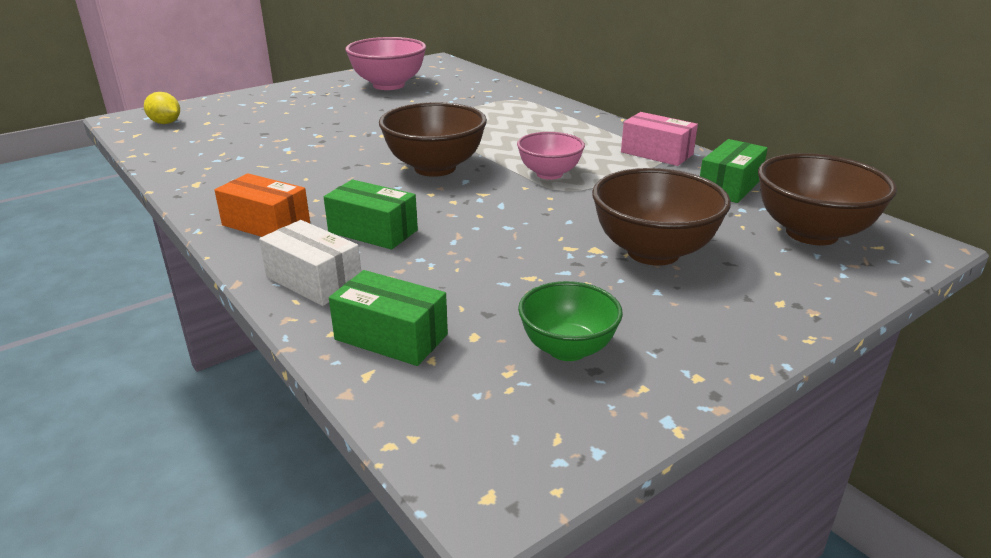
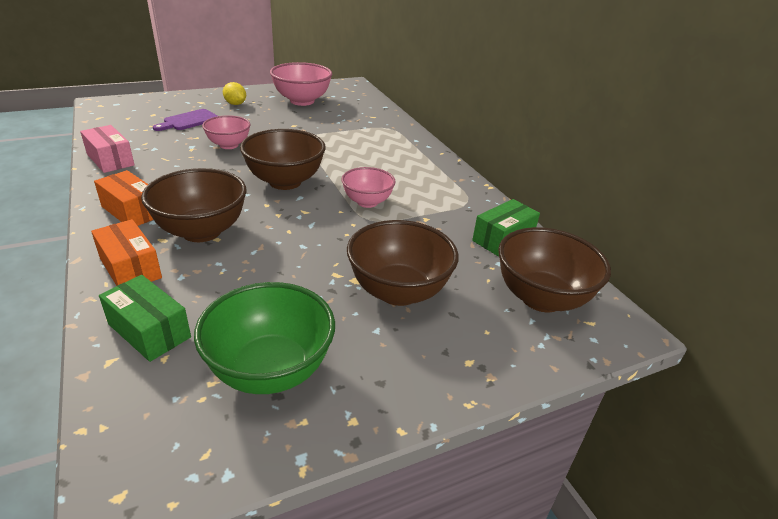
camera: 10 degrees right, 5 degrees up
(165, 123) = (124, 111): yellow lemon -> yellow lemon (235, 104)
(260, 123) = (188, 121): none -> purple cutting board
(314, 280) = (130, 268): white box -> orange box
(334, 141) = (229, 145): none -> pink bowl
(373, 231) = (201, 231): green box -> brown bowl
(567, 349) = (270, 370): green bowl -> green bowl, size x1.59
(656, 153) = (465, 197): pink box -> pink box (110, 160)

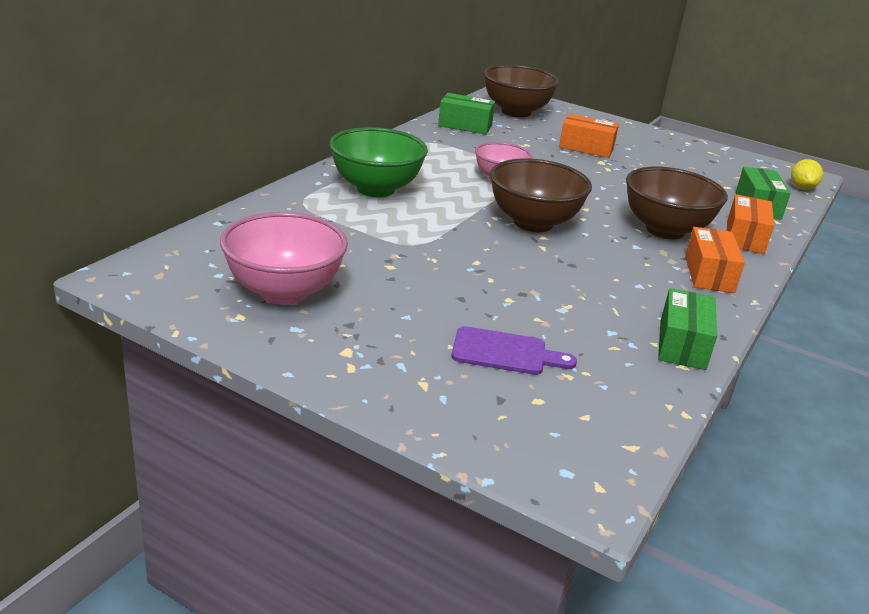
camera: 125 degrees left, 5 degrees down
(110, 160) = (682, 344): pink box -> green box
(229, 145) = (517, 285): pink bowl -> none
(235, 104) = (383, 345): yellow lemon -> yellow lemon (802, 188)
(270, 370) = (705, 166): green bowl -> green bowl (375, 189)
(398, 291) = (586, 148): brown bowl -> orange box

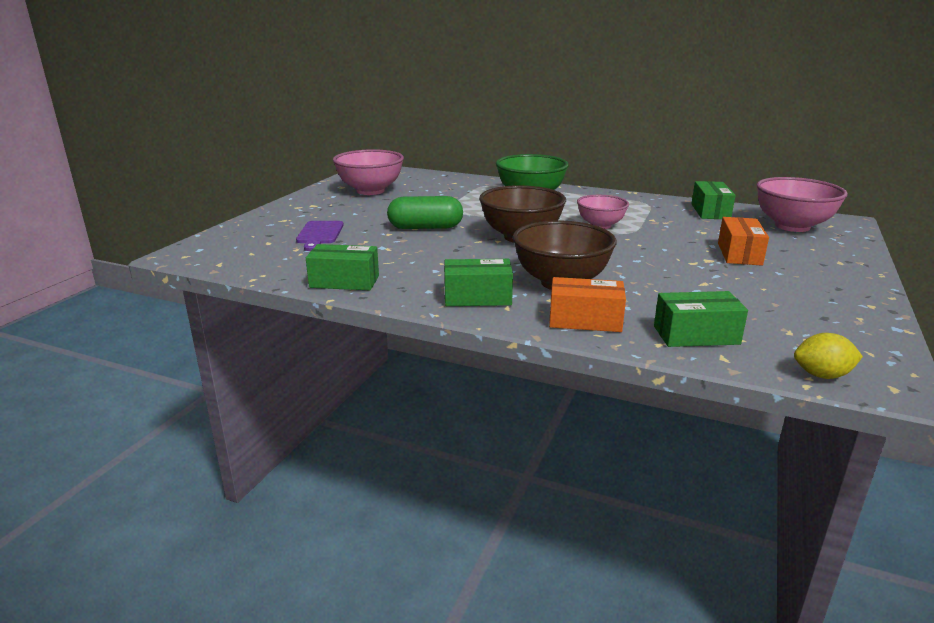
camera: 85 degrees right, 5 degrees down
(488, 271) = (425, 227): none -> green capsule
(516, 112) = (792, 226): brown bowl -> pink bowl
(709, 274) = (477, 297): orange box -> green box

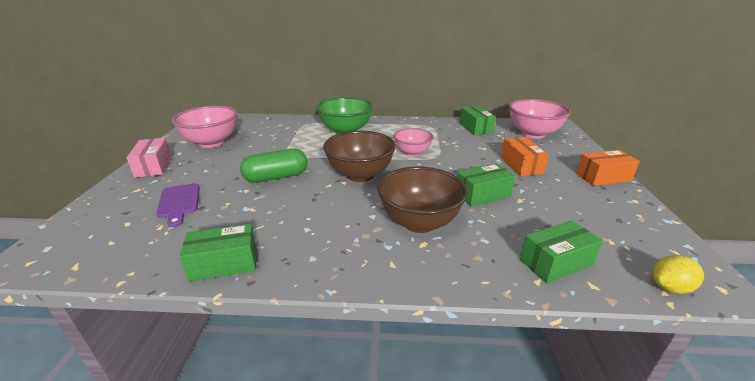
camera: 20 degrees left, 5 degrees up
(305, 204) = (153, 166): none -> pink box
(477, 297) = (360, 257): green box -> green box (482, 194)
(585, 320) = (464, 265): orange box -> orange box (603, 177)

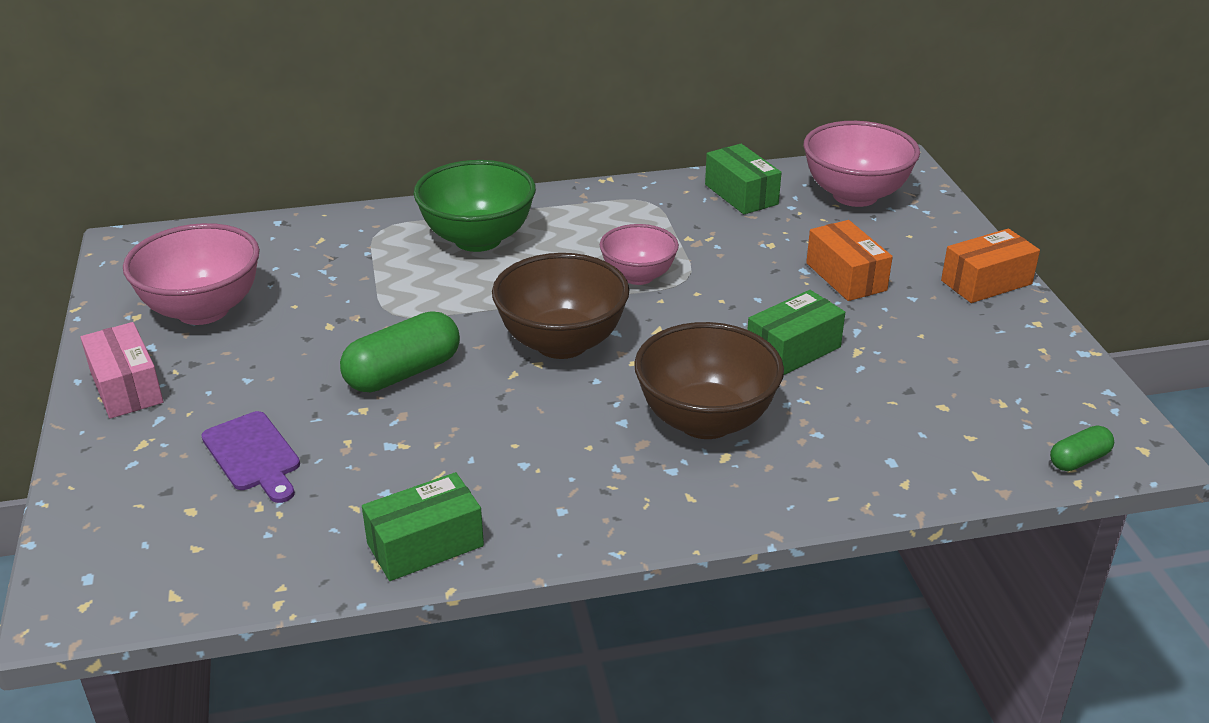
camera: 15 degrees left, 5 degrees up
(555, 262) = (926, 451): green box -> none
(670, 287) = (1078, 460): yellow lemon -> green capsule

